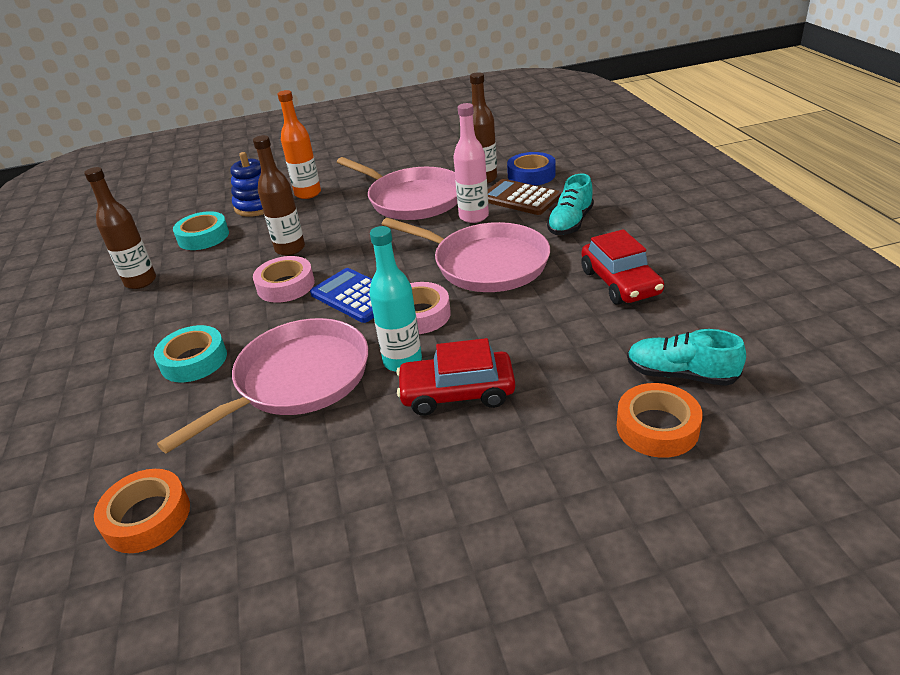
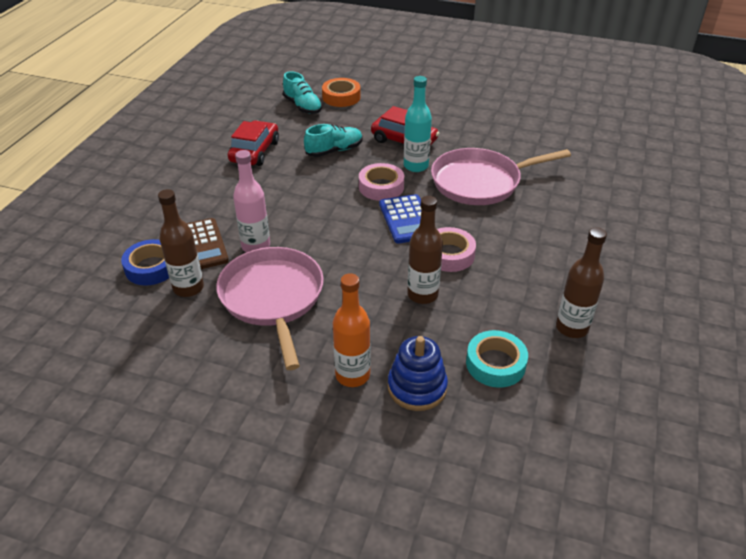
camera: 150 degrees left, 5 degrees up
(147, 517) = (580, 154): orange tape -> none
(194, 360) = (540, 224): turquoise tape -> none
(486, 264) = (303, 200): pink pan -> none
(570, 223) = (209, 202): turquoise shoe -> turquoise shoe (334, 151)

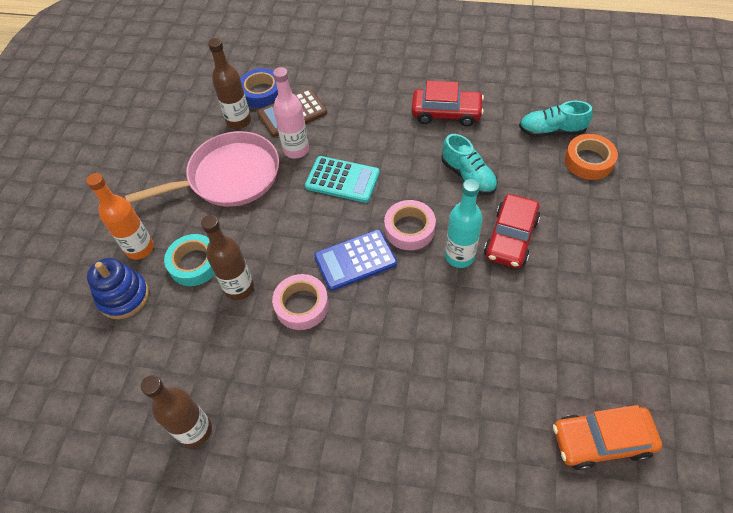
camera: 85 degrees right, 15 degrees up
(303, 106) = (551, 131): turquoise shoe -> turquoise shoe turned 45 degrees clockwise
(310, 219) = (342, 180): none -> turquoise calculator
(480, 182) = (443, 326): pink pan -> none
(495, 364) = (148, 358): turquoise tape -> turquoise tape (194, 263)
(569, 134) = (601, 440): none -> orange car

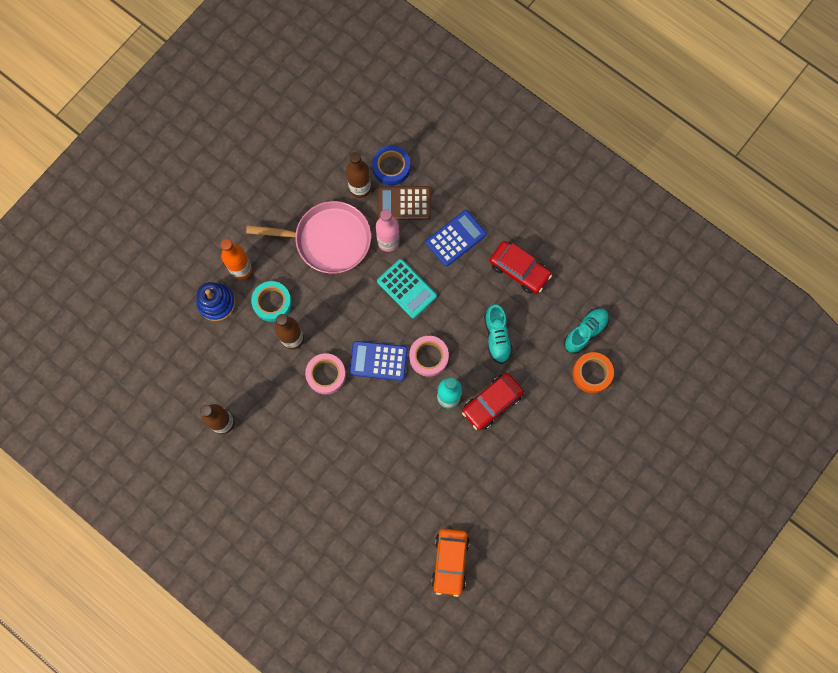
camera: 25 degrees right, 20 degrees up
(364, 117) = (456, 238): none -> blue calculator
(551, 131) = (585, 332): turquoise shoe -> turquoise shoe turned 105 degrees clockwise
(601, 440) = (450, 561): orange car -> orange car turned 105 degrees counterclockwise

